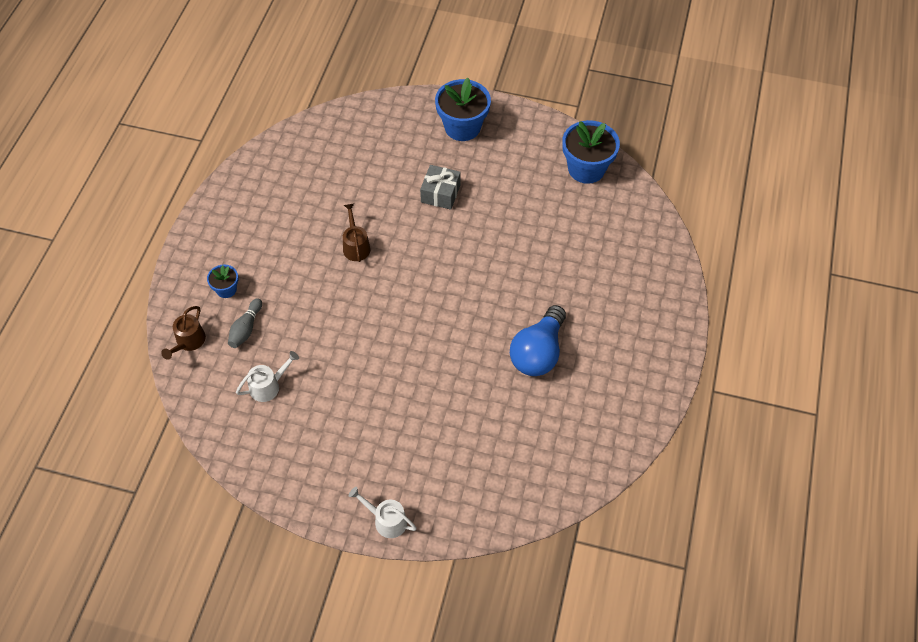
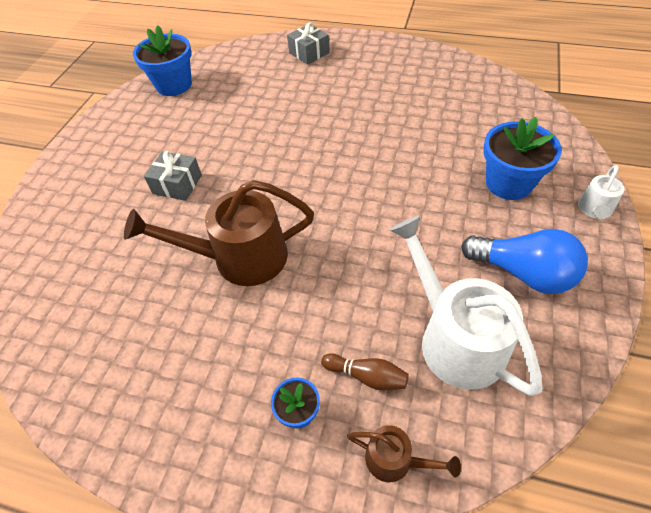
camera: 85 degrees left, 5 degrees down
(246, 329) = (367, 376): grey bowling pin -> brown bowling pin
(268, 386) = (454, 337): white watering can -> white watering can, size x2.09
(355, 246) = (239, 258): brown watering can -> brown watering can, size x2.09
(462, 127) = (87, 170): blue flower pot -> blue flower pot (508, 183)
(538, 352) = (380, 112): blue light bulb -> blue light bulb (523, 273)
(649, 286) = (309, 53): none -> grey gift

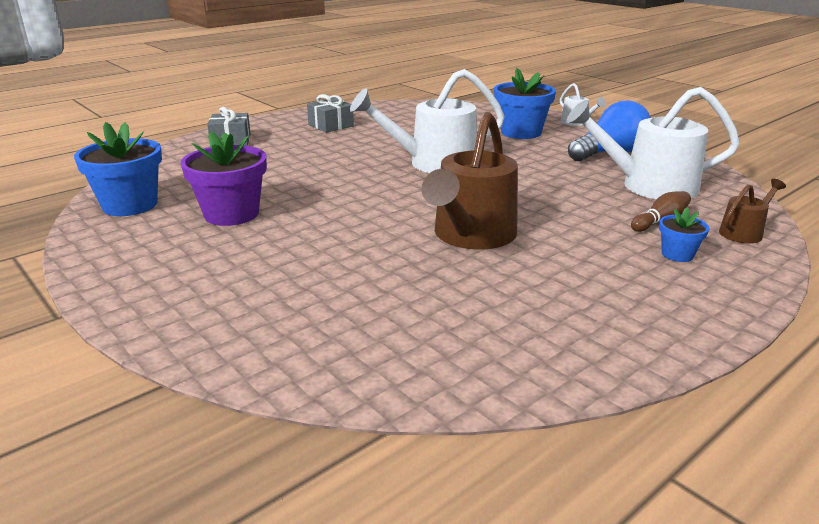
camera: 60 degrees left, 25 degrees down
(177, 184) = (313, 241): grey gift -> grey gift (331, 125)
(191, 128) = (231, 214): none -> purple flower pot
(365, 168) = (433, 164): none -> white watering can

